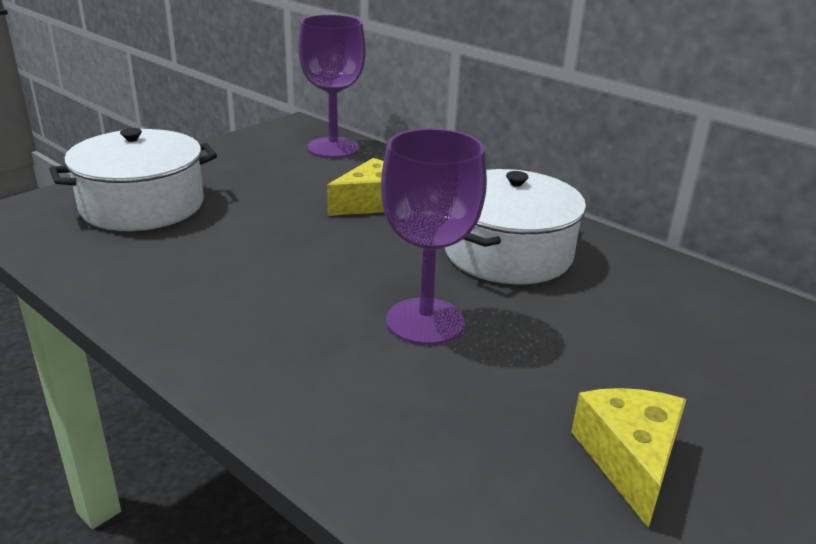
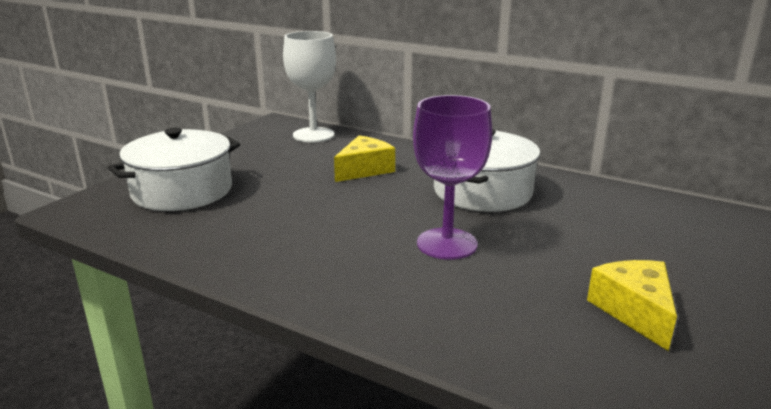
camera: 10 degrees left, 5 degrees down
(333, 148) = (313, 135): purple goblet -> white goblet

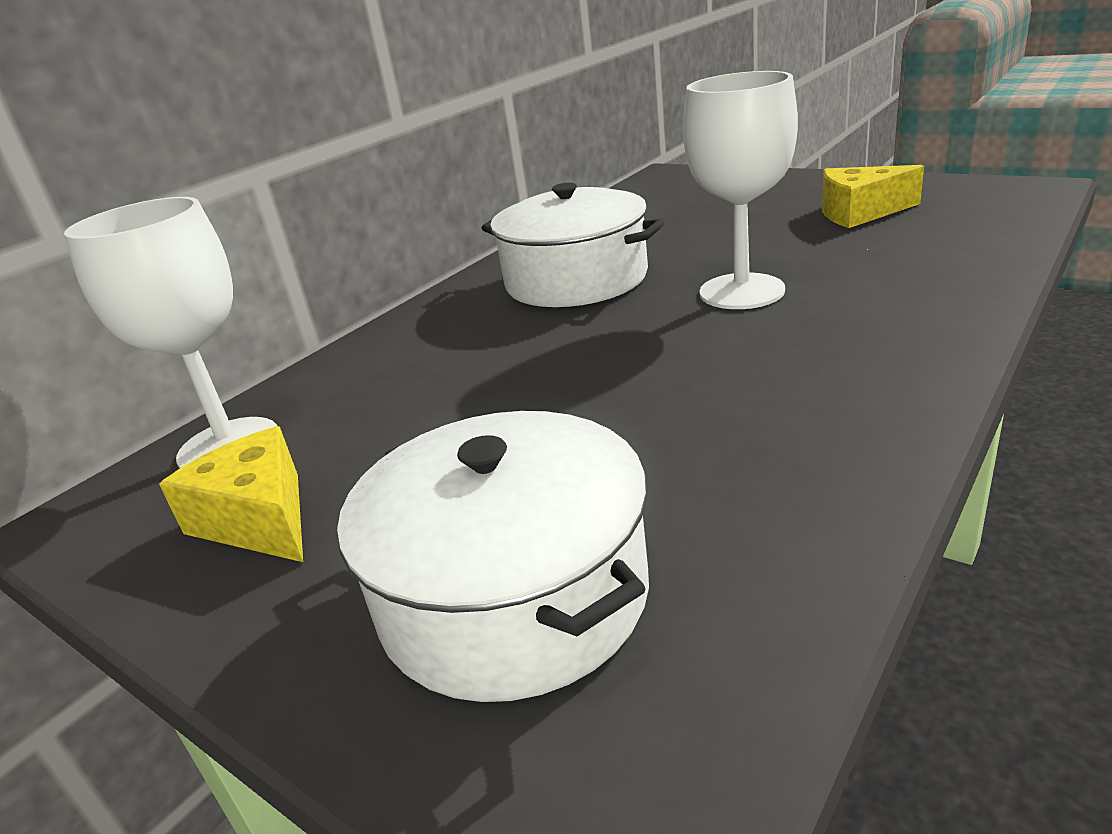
camera: 80 degrees left, 5 degrees up
(364, 170) = (462, 369): yellow cheese -> yellow cheese (259, 519)
(447, 244) = (741, 291): purple goblet -> white goblet

